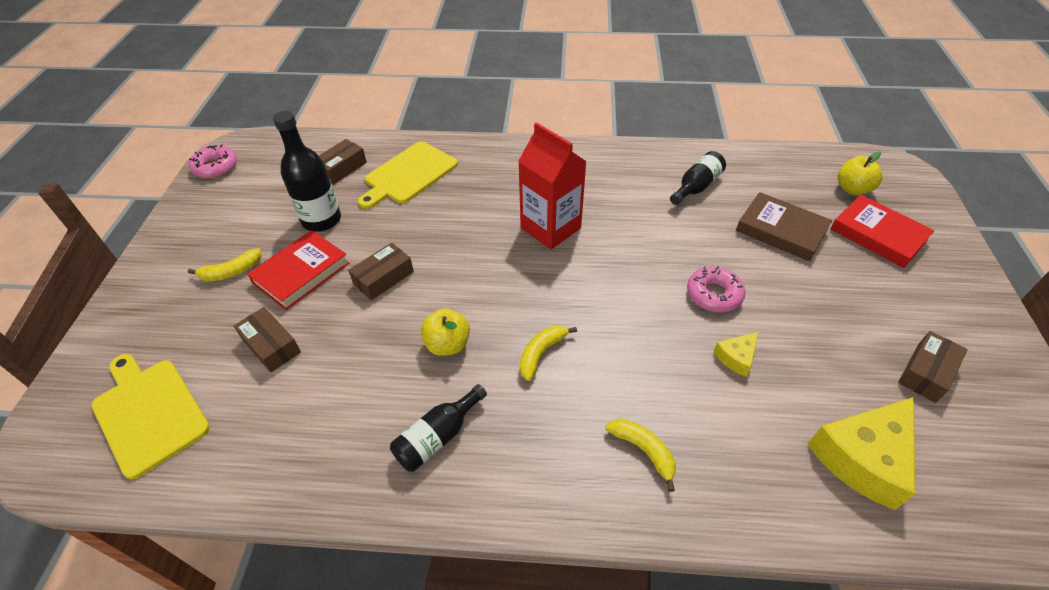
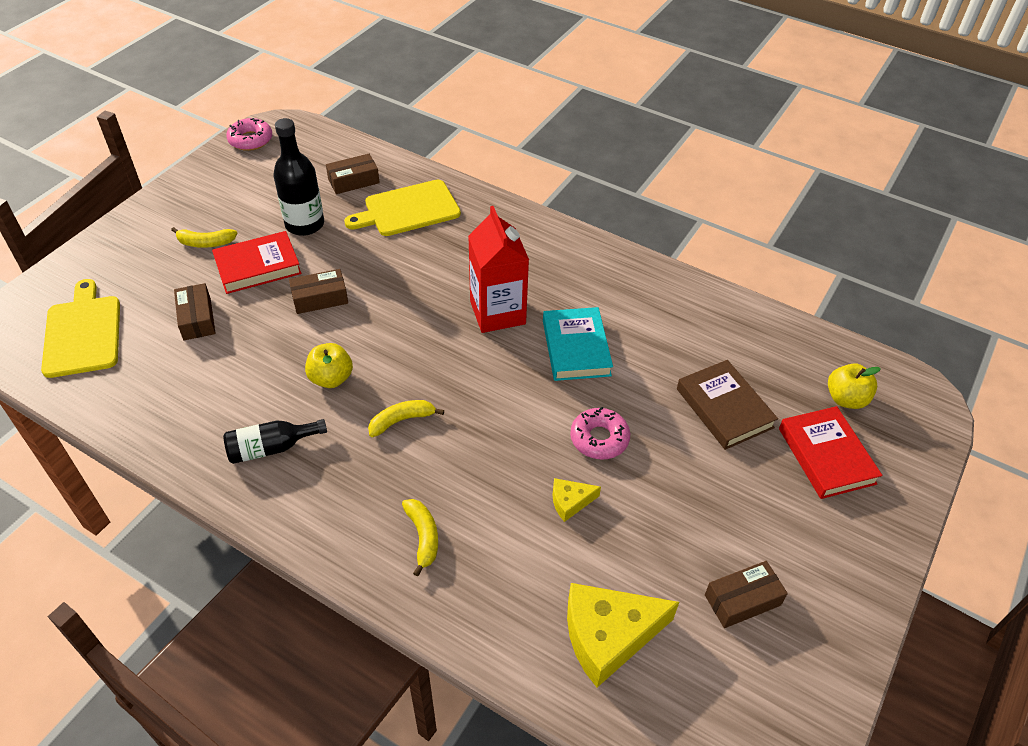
camera: 25 degrees right, 0 degrees up
(635, 230) = (576, 348): none -> turquoise book
(696, 187) = (675, 329): black bottle -> none

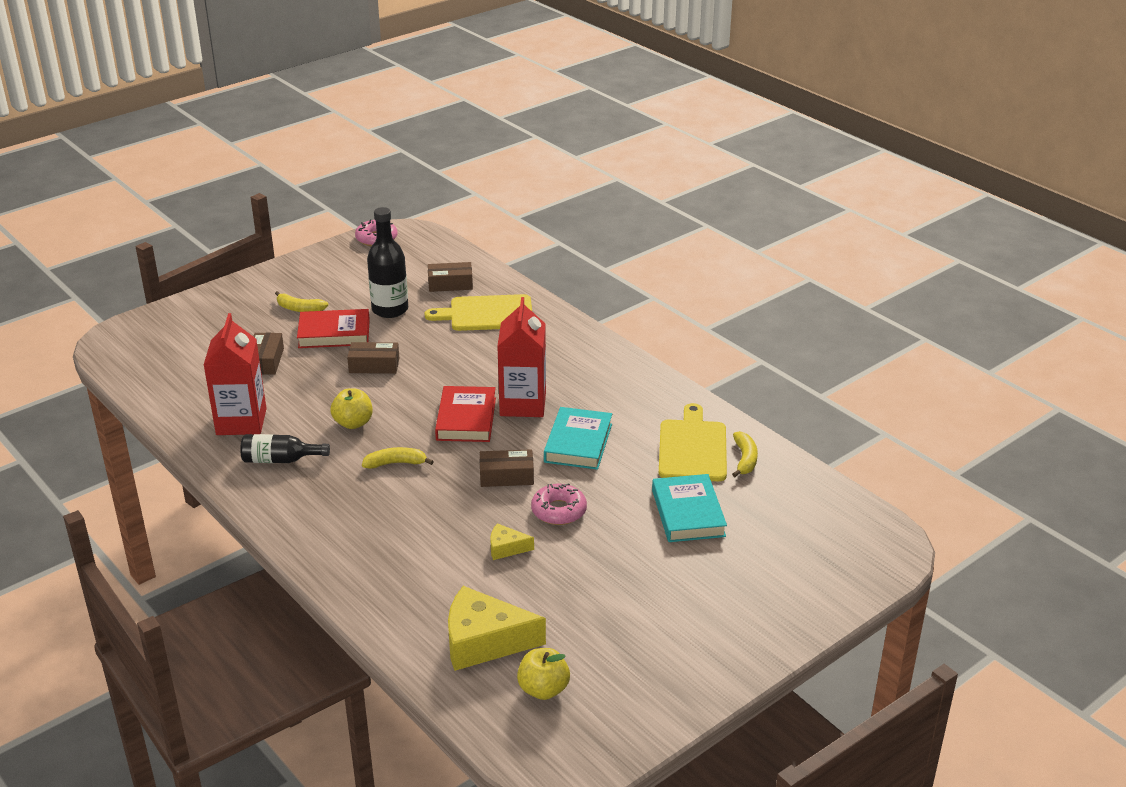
camera: 20 degrees right, 15 degrees down
(83, 333) = (172, 354): yellow cutting board -> yellow cutting board (692, 448)
(204, 406) = (241, 422): none -> red carton
(423, 537) = (369, 544): yellow banana -> yellow banana (745, 459)
(724, 408) = (688, 513): brown book -> turquoise book
(742, 600) = (615, 646): brown box -> brown box (506, 476)
(826, 456) = (762, 567): red book -> red book (466, 419)
(846, 399) = (811, 530): yellow apple -> yellow apple (543, 689)

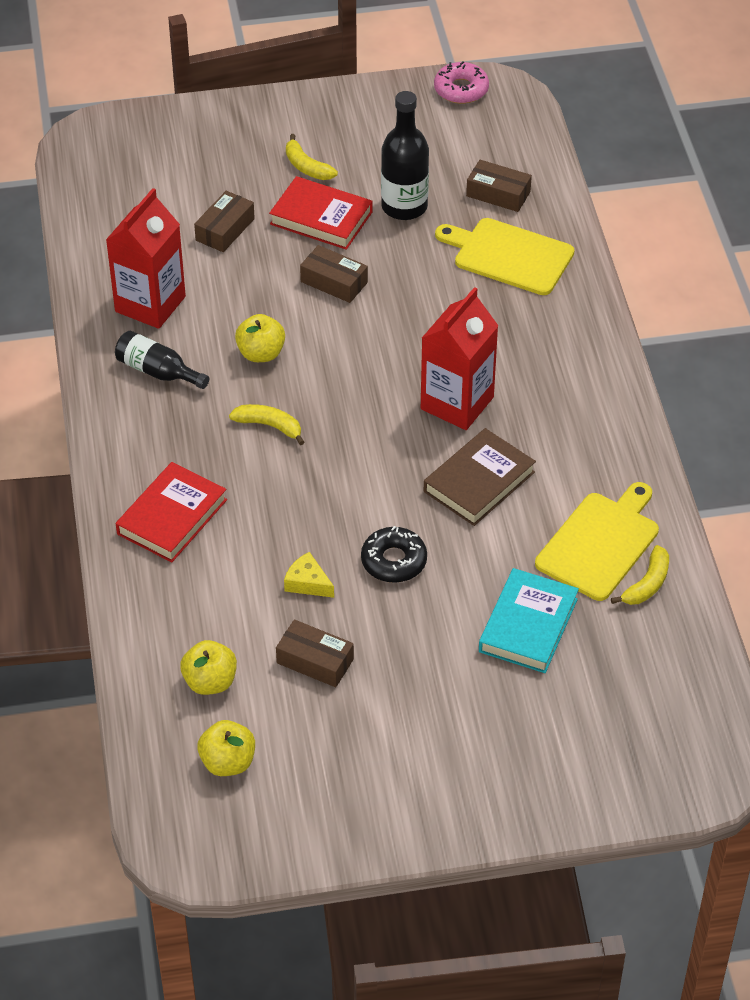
camera: 30 degrees right, 15 degrees up
(466, 419) = (382, 398): red book -> red book (172, 517)
(484, 641) = (210, 682): yellow cheese -> yellow apple
(506, 476) = (371, 493): brown box -> brown box (315, 661)
(559, 511) = (394, 561): pink donut -> black donut
(578, 443) = (479, 482): turquoise book -> brown book

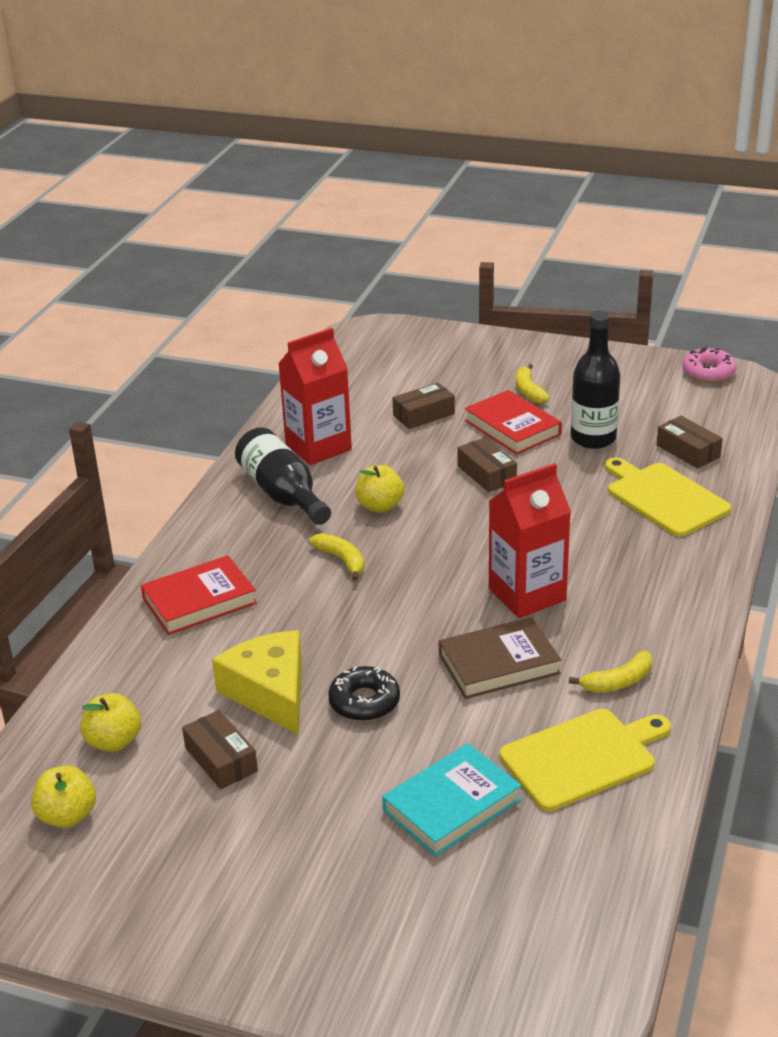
camera: 30 degrees right, 15 degrees down
(158, 371) = (283, 494): black bottle -> black bottle, size x1.52
(307, 583) = (270, 692): yellow cheese -> yellow cheese, size x2.05
(647, 584) = (606, 813): yellow banana -> yellow banana (618, 682)

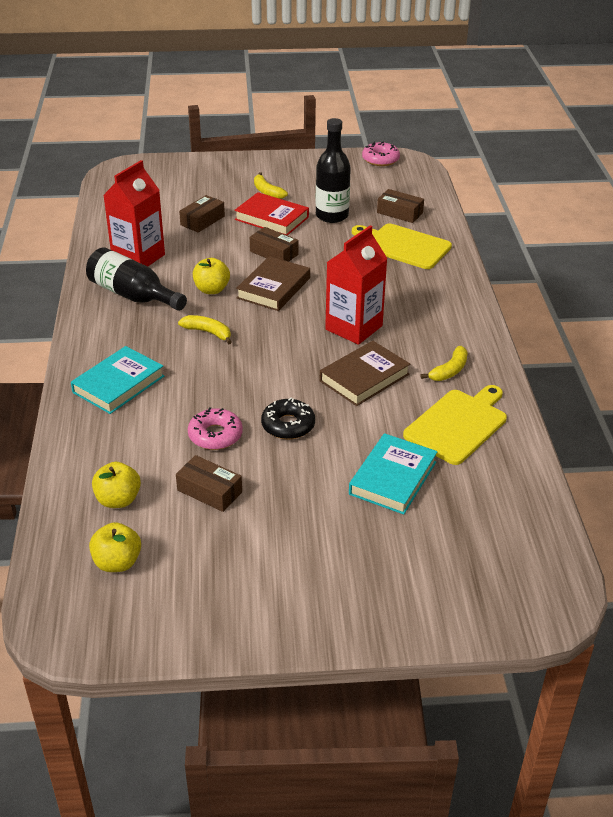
camera: 25 degrees left, 5 degrees up
(199, 601) = (118, 384): red book -> turquoise book
(270, 692) = (215, 435): yellow cheese -> pink donut
(457, 520) = (273, 288): none -> brown book

